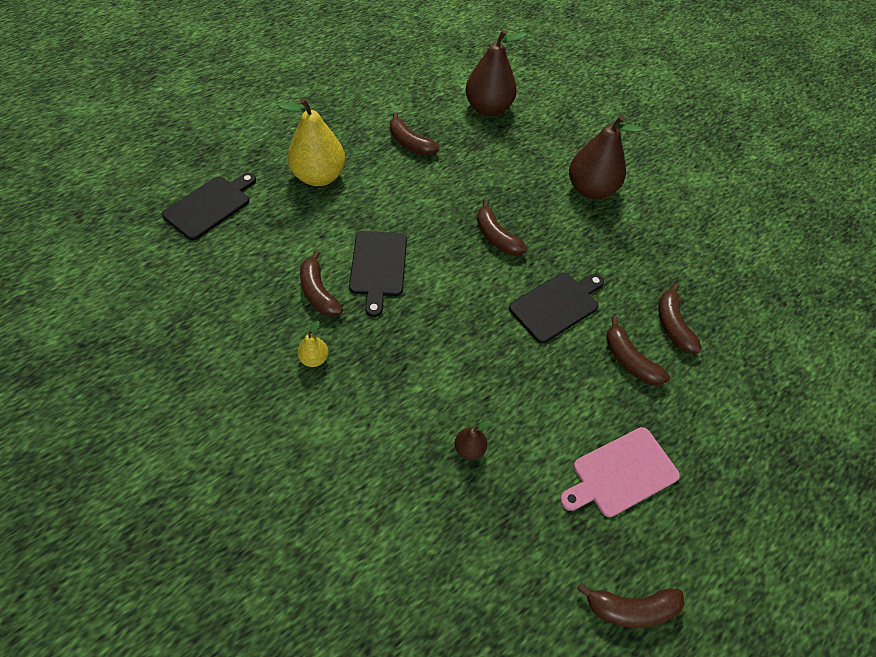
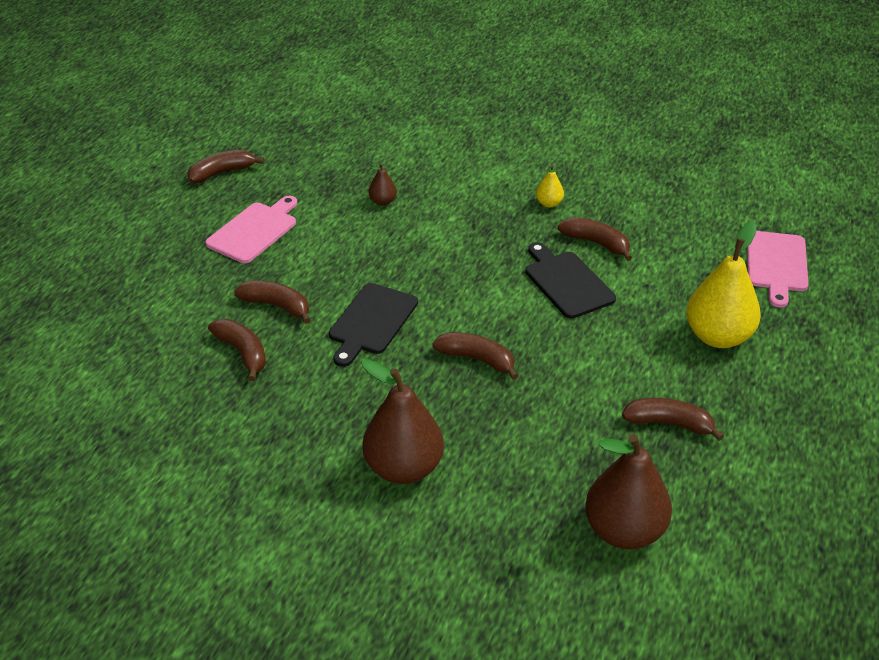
camera: 155 degrees right, 15 degrees down
(210, 206) = (776, 264): black cutting board -> pink cutting board

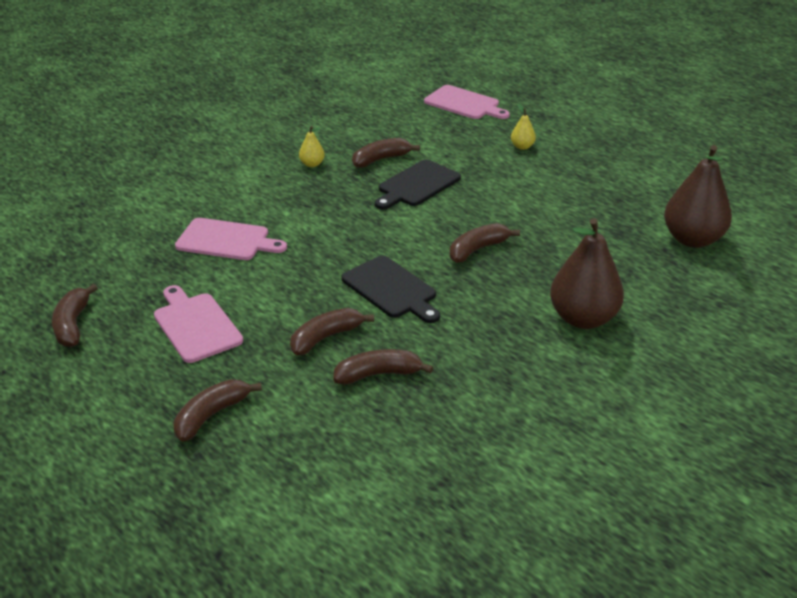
camera: 65 degrees left, 5 degrees down
(382, 201) = (226, 240): brown pear -> pink cutting board
(567, 282) = (417, 185): black cutting board -> black cutting board turned 45 degrees counterclockwise
(669, 424) = (598, 191): brown banana -> brown banana (211, 415)
(718, 336) = (522, 147): yellow pear -> yellow pear, size x0.45

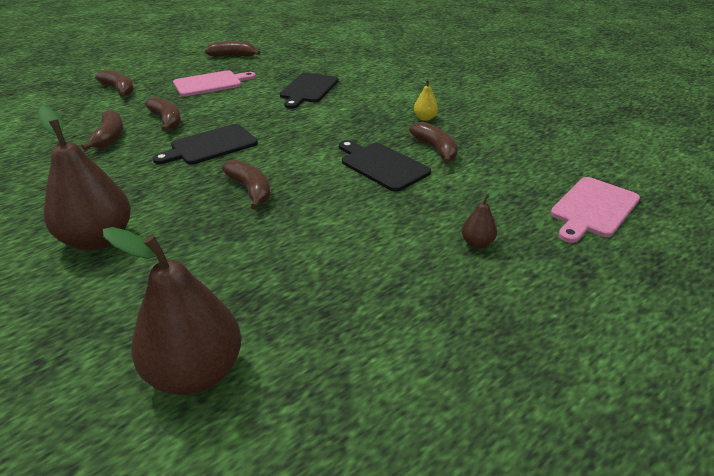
camera: 95 degrees right, 0 degrees up
(226, 240) = (308, 89): pink cutting board -> black cutting board
(522, 147) = (477, 243): yellow pear -> brown pear

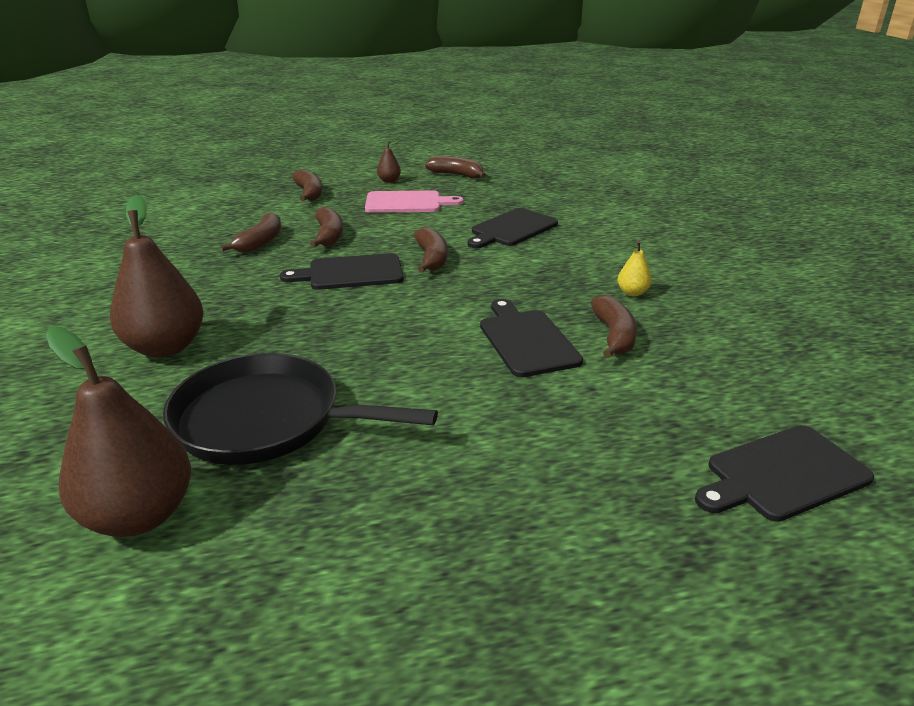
camera: 25 degrees right, 5 degrees down
(237, 271) = (266, 420): none -> black pan
(250, 190) = (352, 333): brown banana -> brown banana (431, 258)
(477, 243) = (569, 472): brown pear -> brown pear (389, 181)
(593, 208) = (782, 474): pink cutting board -> black cutting board

